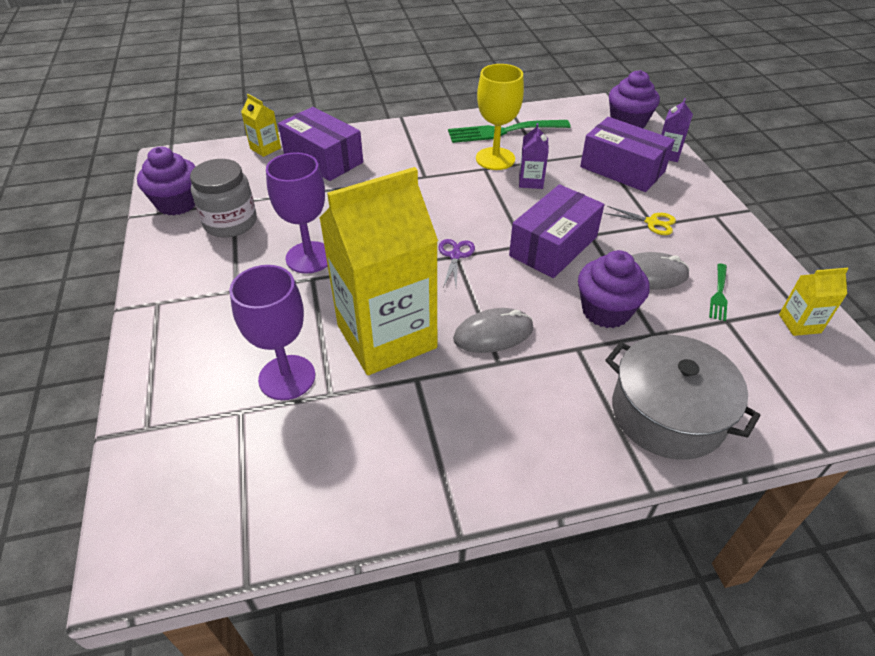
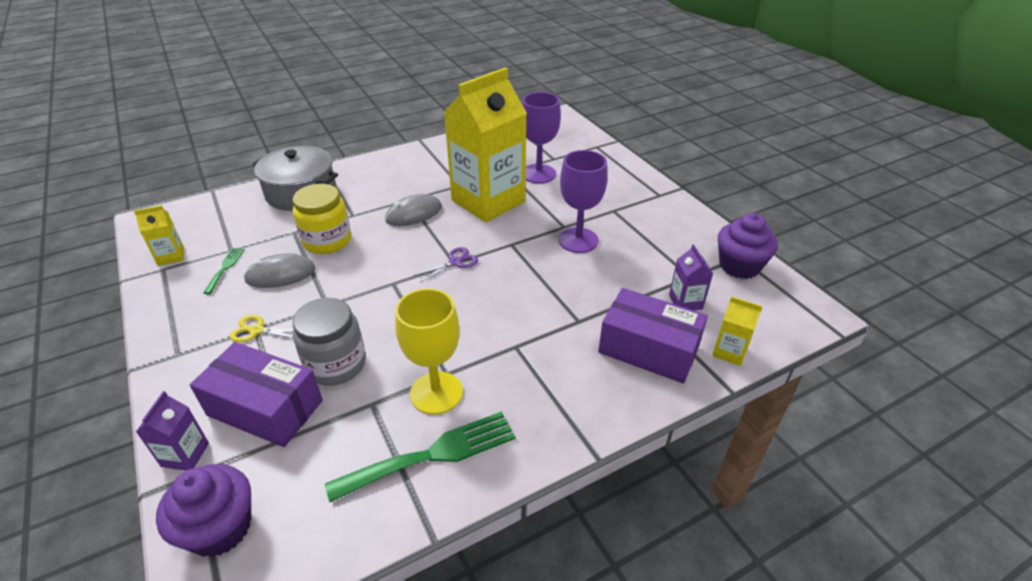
camera: 165 degrees right, 5 degrees down
(230, 222) = (671, 257): grey jar -> grey jar (336, 364)
(455, 256) = (455, 262): purple scissors -> purple scissors turned 120 degrees counterclockwise
(531, 181) = (388, 362): purple carton -> purple carton (685, 302)
(553, 246) = (365, 286): purple box -> none
(606, 311) = (327, 241): purple cupcake -> yellow jar

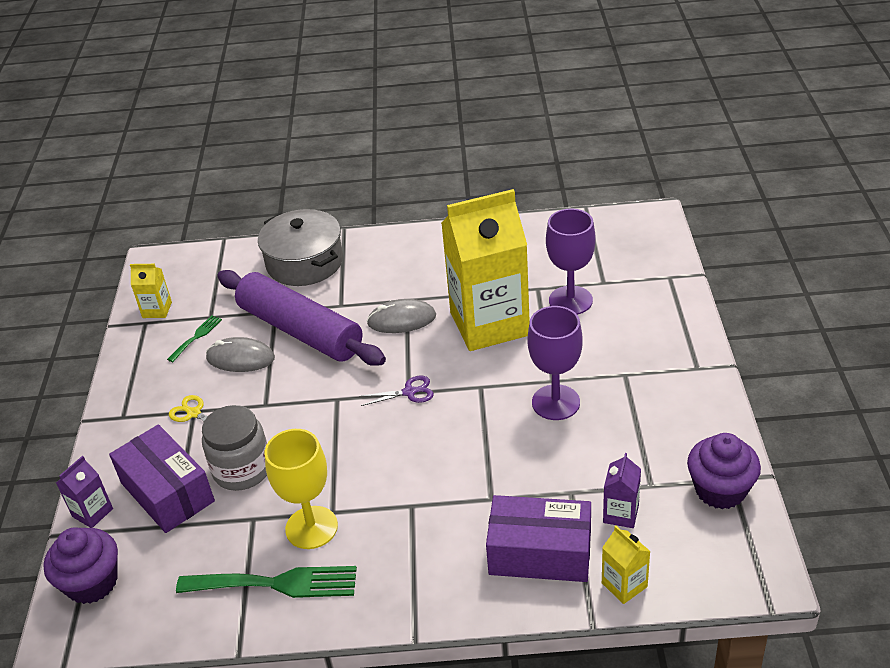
camera: 30 degrees right, 0 degrees up
(327, 241) = (300, 330): yellow jar -> purple rolling pin
(648, 349) = (540, 553): purple box -> purple box turned 45 degrees counterclockwise

